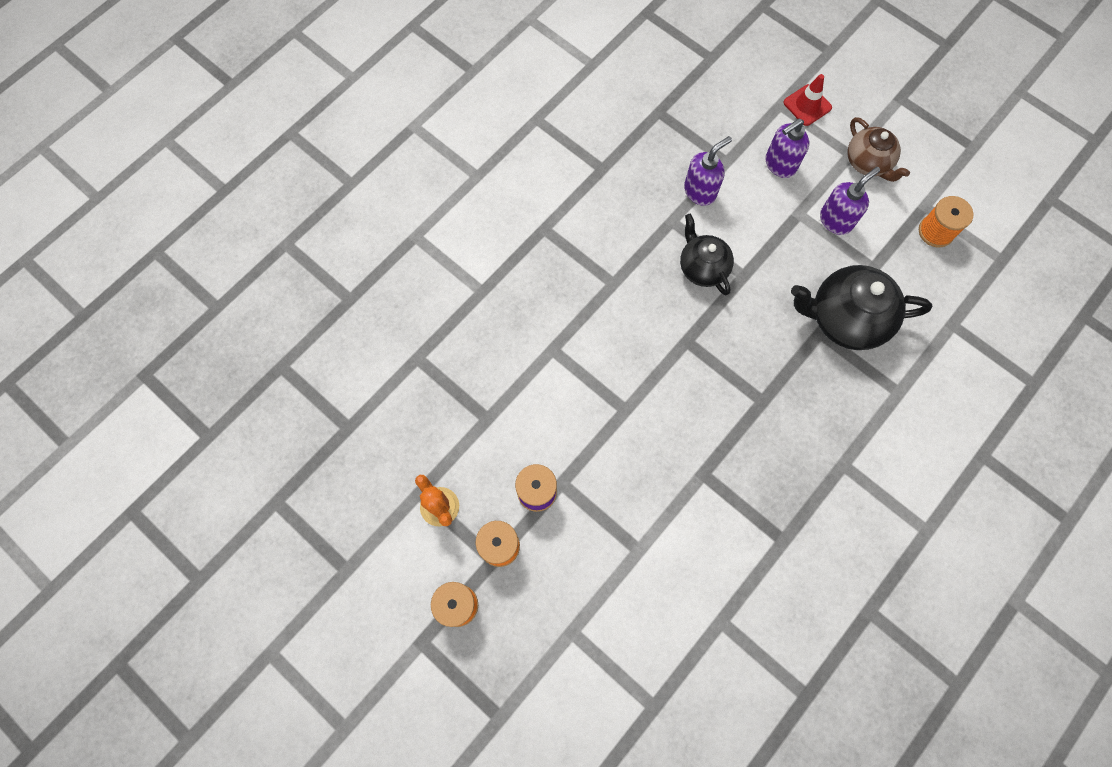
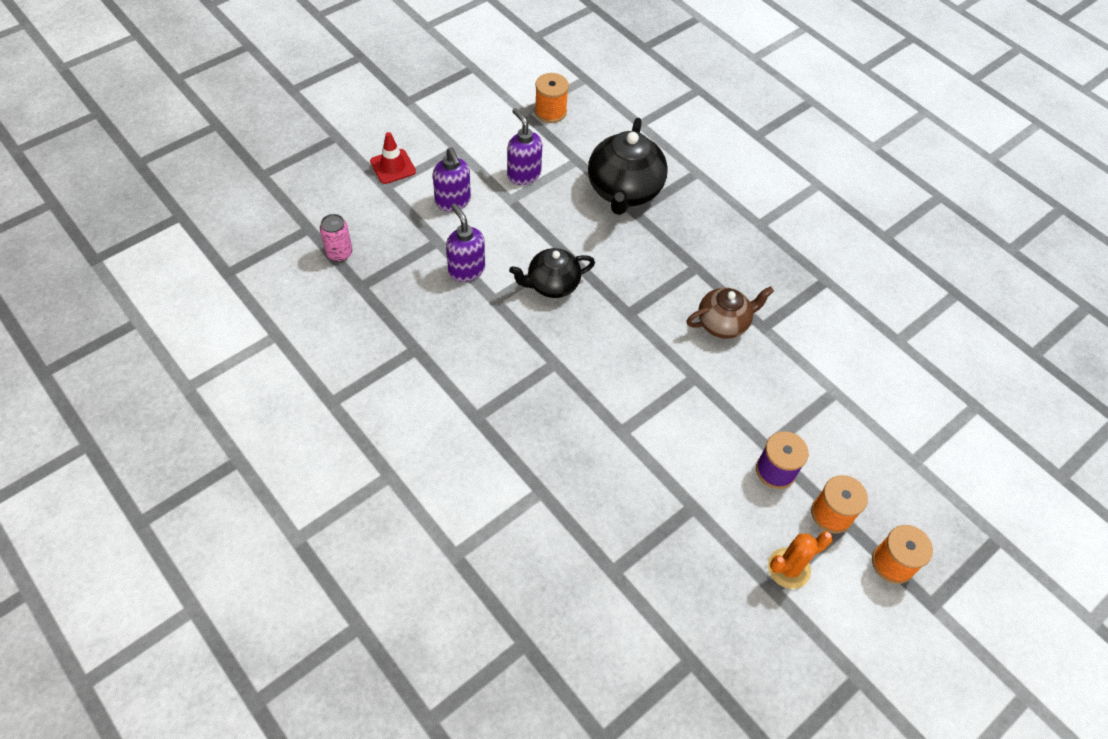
camera: 85 degrees left, 15 degrees down
(690, 87) = (339, 253): none -> pink can
(868, 163) = (469, 139): brown teapot -> brown teapot (723, 323)

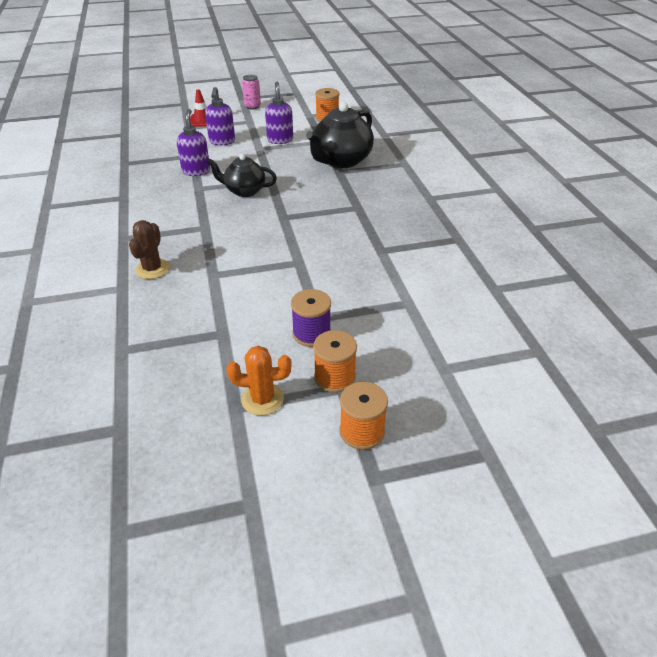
camera: 30 degrees right, 15 degrees down
(339, 253) = (129, 147): pink can -> pink can (252, 106)
(550, 450) = (152, 269): none -> brown cactus
(723, 323) = (350, 240): brown teapot -> none

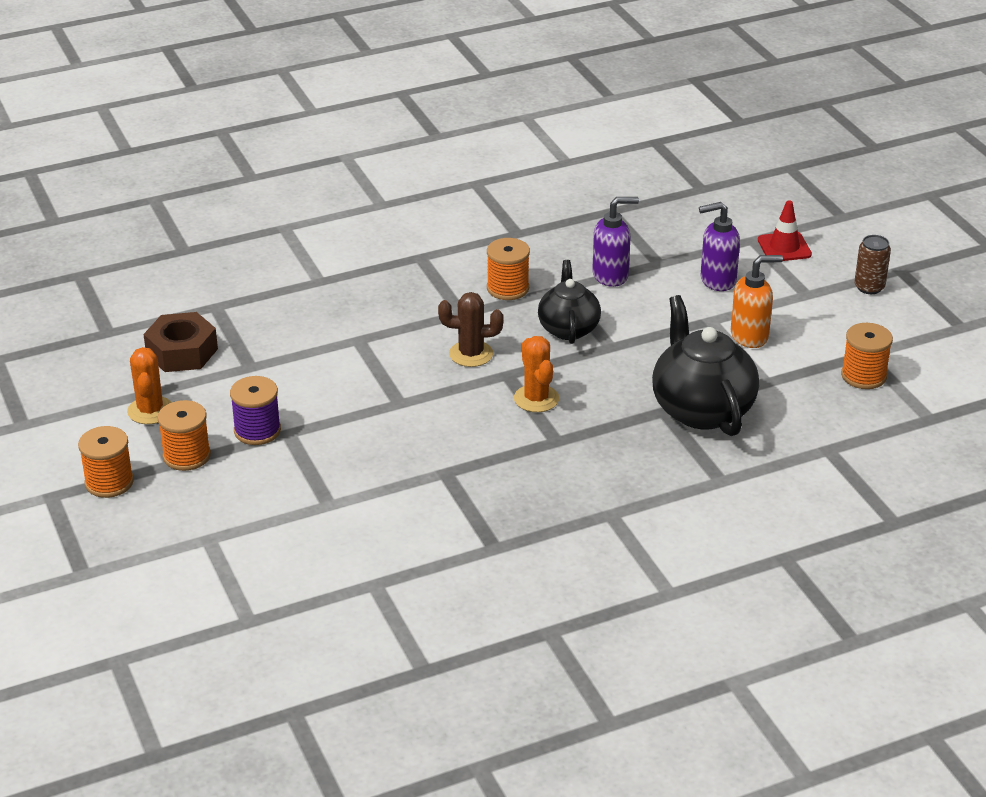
camera: 80 degrees right, 5 degrees down
(152, 269) = (360, 293): brown cactus -> brown cactus (471, 354)
(181, 374) = (182, 352): none -> brown nut
(187, 207) = (508, 288): none -> orange spool
(252, 106) = (869, 287): pink can -> brown can
(280, 140) = (750, 336): purple soap dispenser -> orange soap dispenser
(313, 209) = (536, 399): none -> orange cactus
(341, 161) = (701, 409): black teapot -> black teapot turned 45 degrees clockwise

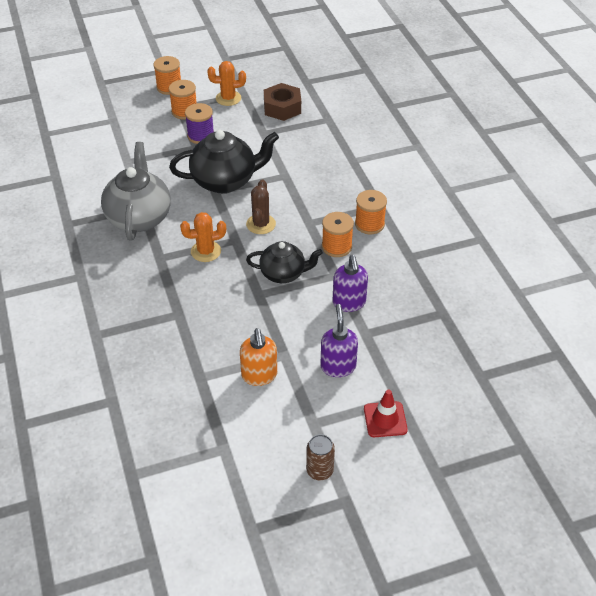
camera: 95 degrees right, 10 degrees up
(470, 472) = (139, 217): none -> grey teapot
(701, 409) = (175, 334): black teapot -> black teapot (225, 181)
(863, 376) = (195, 440): orange spool -> orange spool (369, 224)

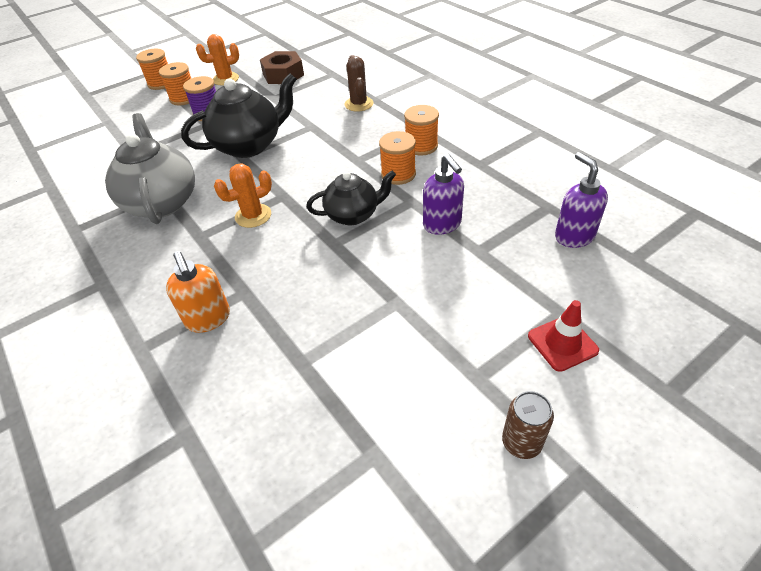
camera: 15 degrees left, 0 degrees up
(259, 376) = (378, 337): orange soap dispenser -> orange soap dispenser (208, 319)
(261, 224) = (305, 174): brown cactus -> brown cactus (359, 104)
(338, 366) = (468, 296): purple soap dispenser -> purple soap dispenser (574, 236)

